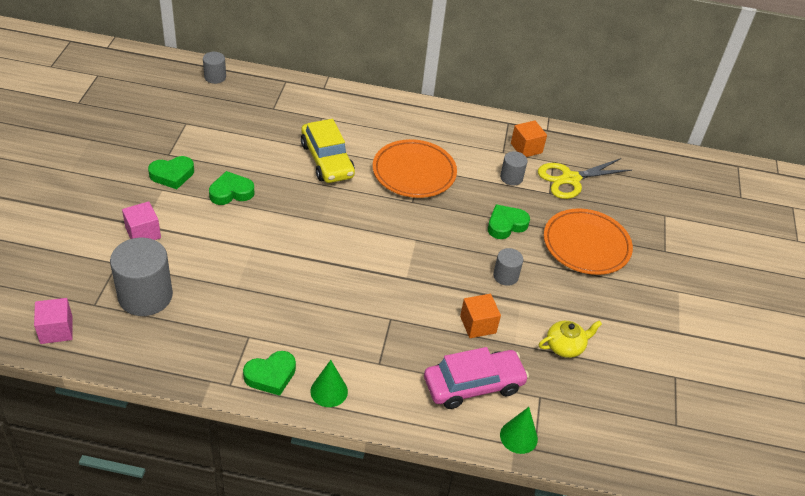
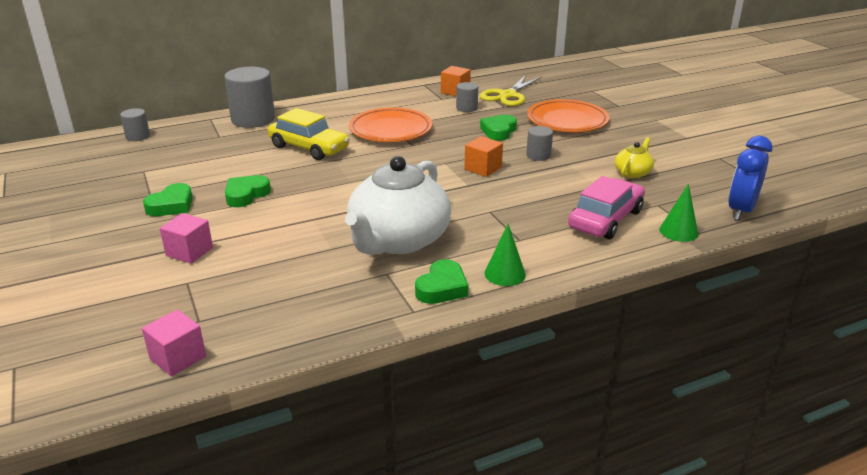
camera: 30 degrees left, 15 degrees down
(145, 296) = (248, 291): grey cylinder -> grey cylinder (253, 119)
(289, 308) = (398, 240): none -> white teapot
(478, 325) = (558, 187): orange cube -> orange cube (483, 168)
(606, 449) = (740, 210): none -> blue clock

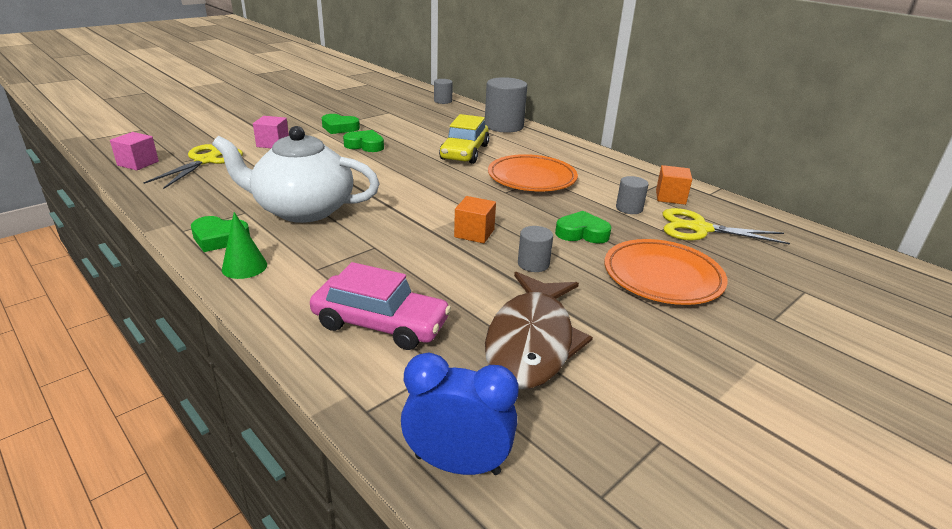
camera: 70 degrees right, 0 degrees up
(212, 301) = (206, 161): none -> yellow scissors
(632, 173) = (532, 341): yellow teapot -> brown fish
(678, 231) = (364, 390): green cone -> none

